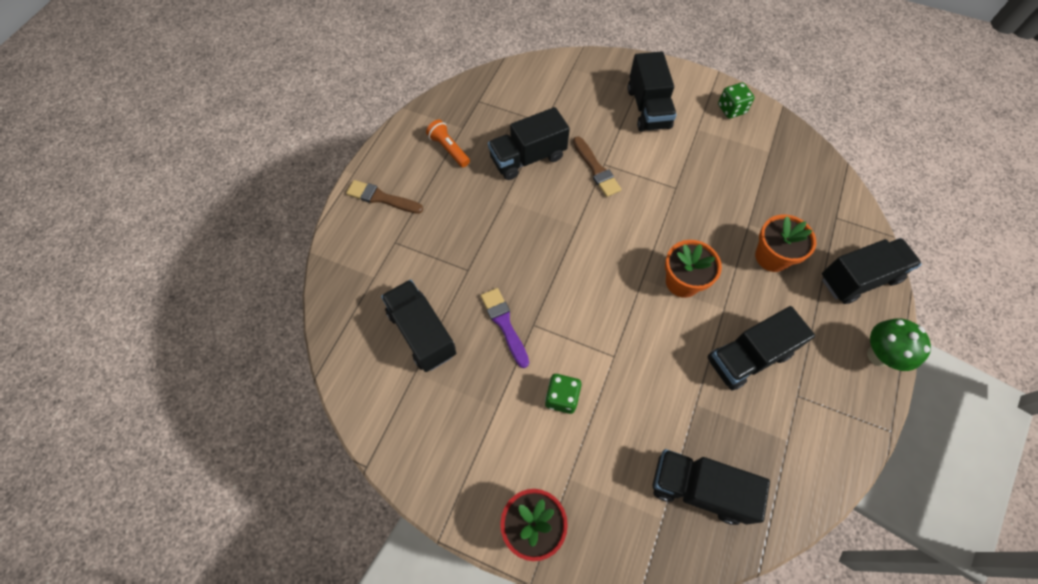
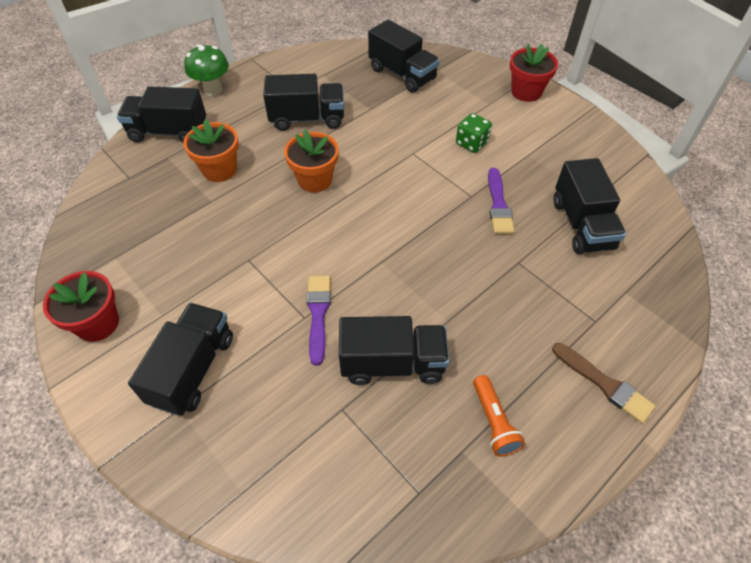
camera: 155 degrees left, 10 degrees down
(596, 169) = (318, 314): brown brush -> purple brush
(731, 109) = (97, 323): green dice -> red flower pot

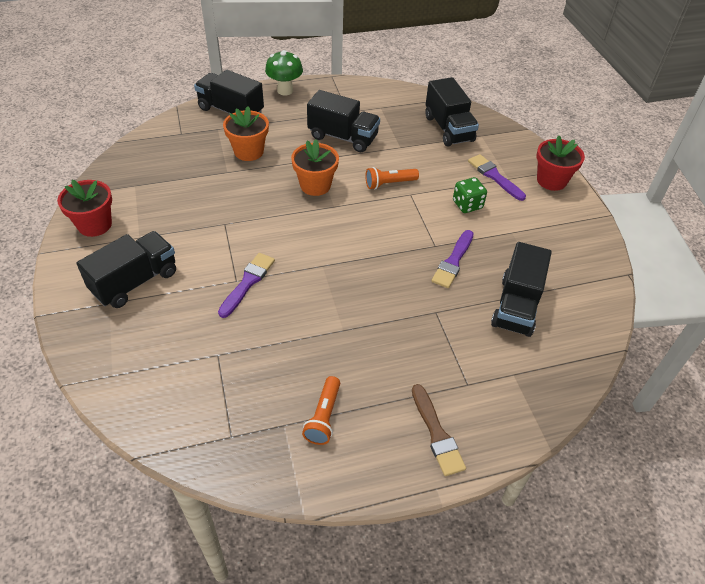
camera: 25 degrees right, 5 degrees down
(386, 150) = (389, 183): none -> orange flashlight
(392, 363) = (277, 341): black truck -> none
(475, 106) = (494, 176): none -> purple brush

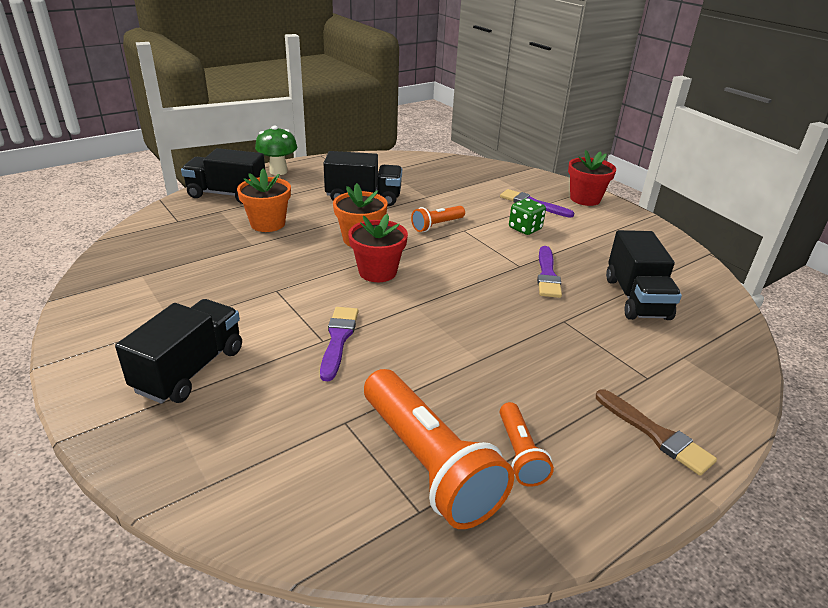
camera: 20 degrees left, 15 degrees down
(95, 225) = (104, 322): red flower pot -> red flower pot (377, 272)
(256, 404) = (428, 463): none -> orange flashlight
(448, 129) = (463, 177): black truck -> none

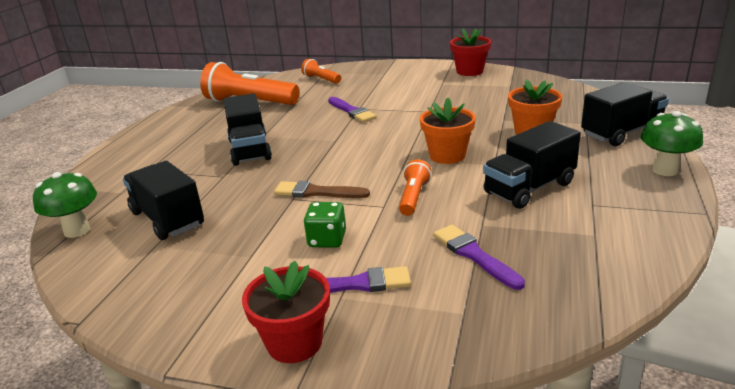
camera: 145 degrees right, 5 degrees down
(190, 370) = (395, 80): black truck -> black truck (249, 150)
(377, 272) = (392, 144): red flower pot -> red flower pot (470, 71)
(519, 454) = (210, 118): orange flashlight -> orange flashlight (321, 79)
(547, 275) = (261, 202): purple brush -> purple brush (474, 255)
(656, 434) = (139, 149): brown brush -> brown brush (317, 192)
(727, 327) = (77, 230): none -> green mushroom

